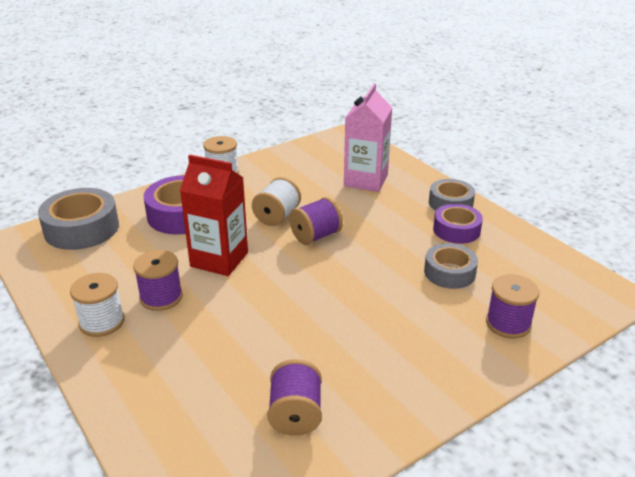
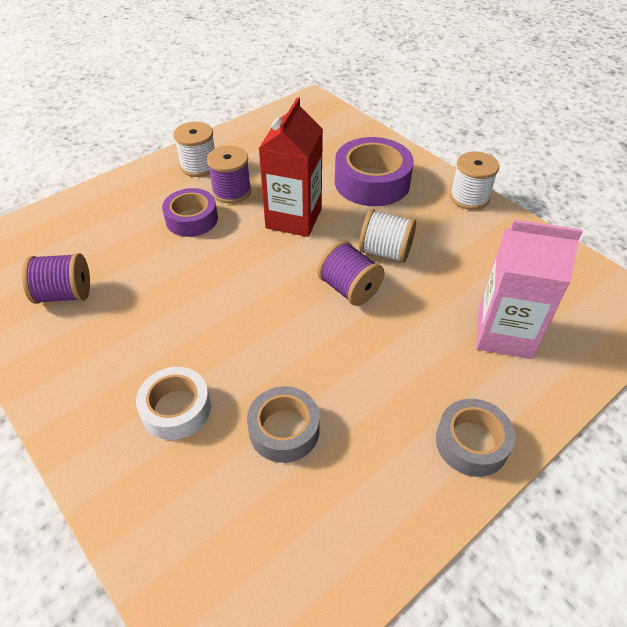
camera: 85 degrees right, 15 degrees up
(81, 228) = (334, 128): grey tape -> none
(436, 325) = (176, 409): none -> white tape
(456, 230) = (393, 446): purple tape -> purple tape (192, 219)
(508, 323) = (173, 493): purple spool -> none

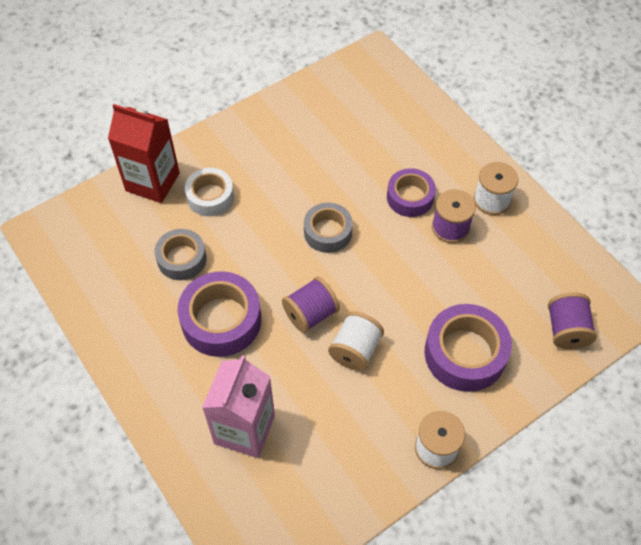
camera: 95 degrees right, 10 degrees up
(65, 294) = (325, 122): purple spool -> purple spool (566, 330)
(293, 218) = (407, 277): red carton -> red carton (152, 182)
(372, 371) = (221, 320): none -> purple tape
(471, 443) = (147, 376): grey tape -> grey tape (328, 232)

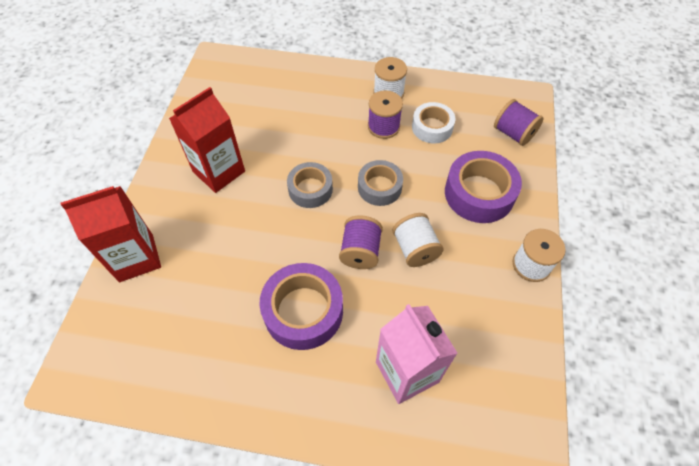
camera: 45 degrees left, 0 degrees up
(182, 259) = (223, 294): grey tape -> grey tape (379, 187)
(210, 196) = (196, 232): white tape -> white tape (432, 127)
(274, 160) = (219, 171): none -> red carton
(410, 197) = (338, 127): purple tape -> none

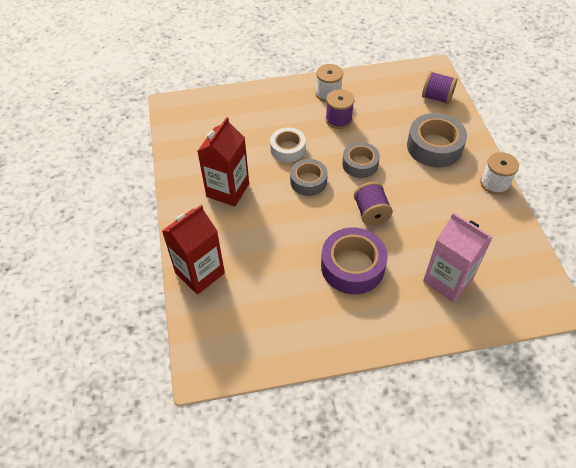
camera: 20 degrees left, 5 degrees down
(415, 249) = (409, 198): white spool -> none
(432, 127) = (375, 110): white tape -> white tape (288, 149)
(479, 193) = (434, 146): purple tape -> grey tape

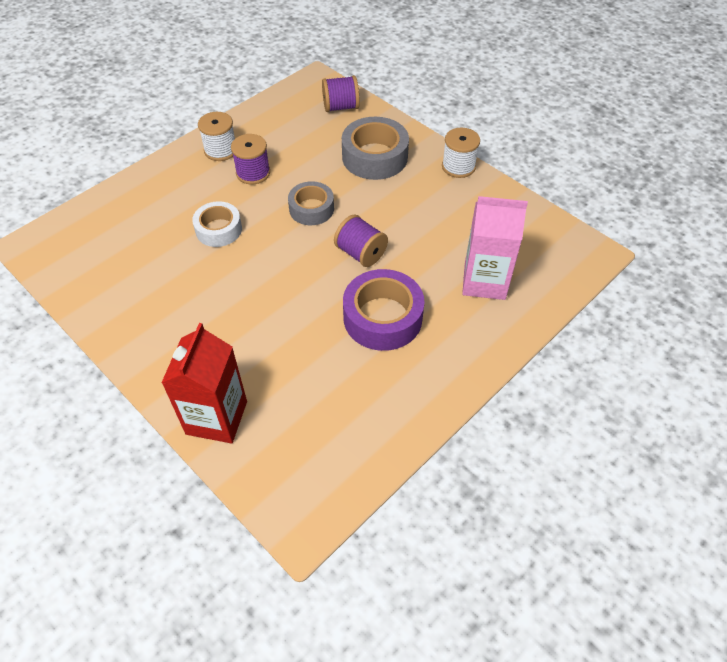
camera: 35 degrees left, 0 degrees up
(228, 190) = (180, 308): red carton -> none
(308, 181) = (268, 253): grey tape -> none

